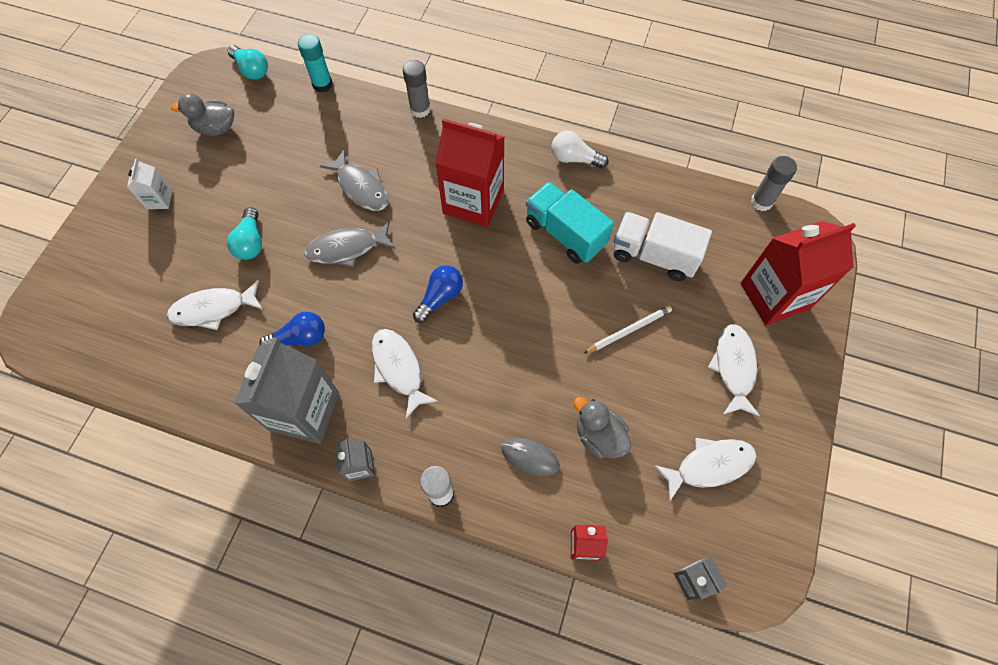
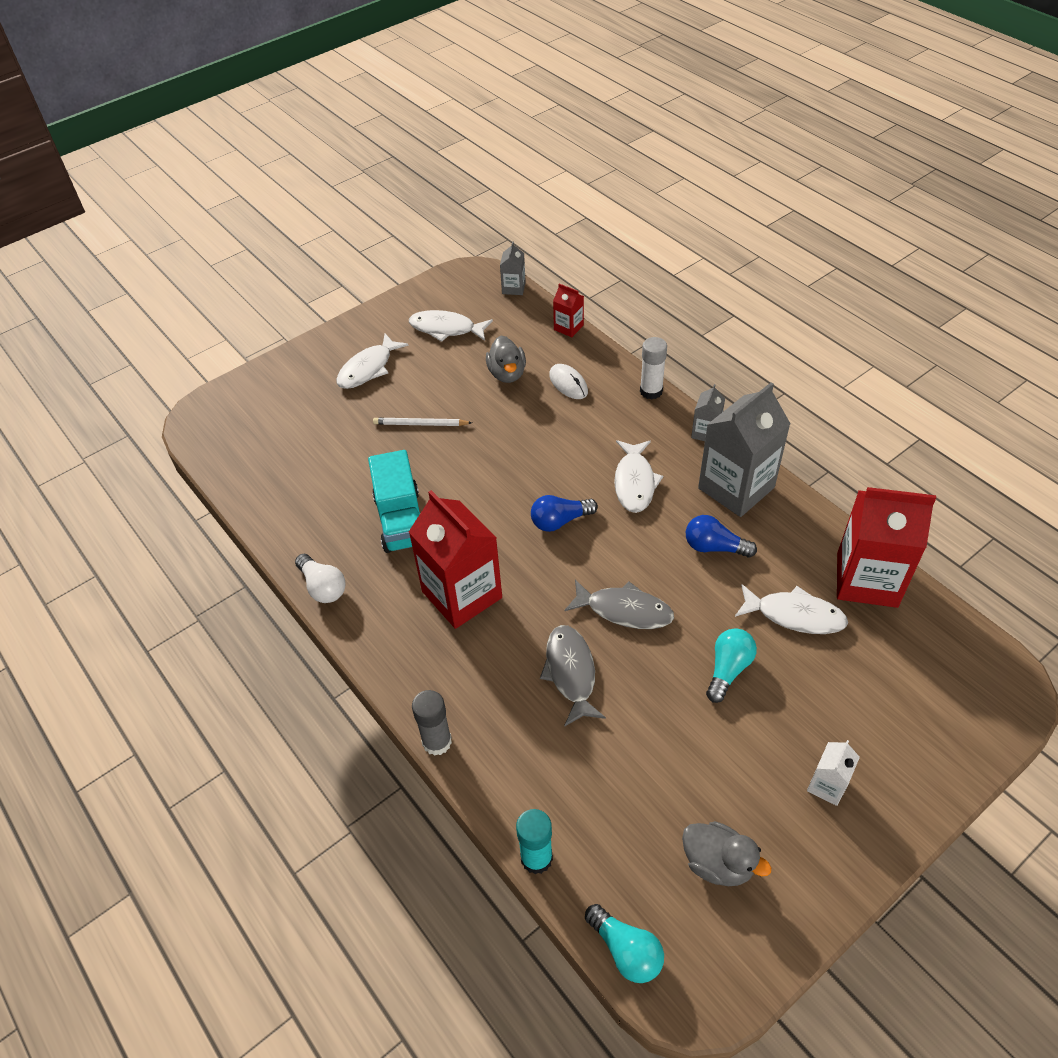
camera: 145 degrees left, 15 degrees down
(251, 70) = (626, 950): turquoise light bulb -> turquoise light bulb turned 150 degrees clockwise
(530, 457) = (568, 383): grey mouse -> white mouse
(653, 256) = (343, 465): white truck -> none
(761, 202) = (205, 462): grey glue stick -> none
(774, 296) = (284, 395): red carton -> red carton (867, 580)

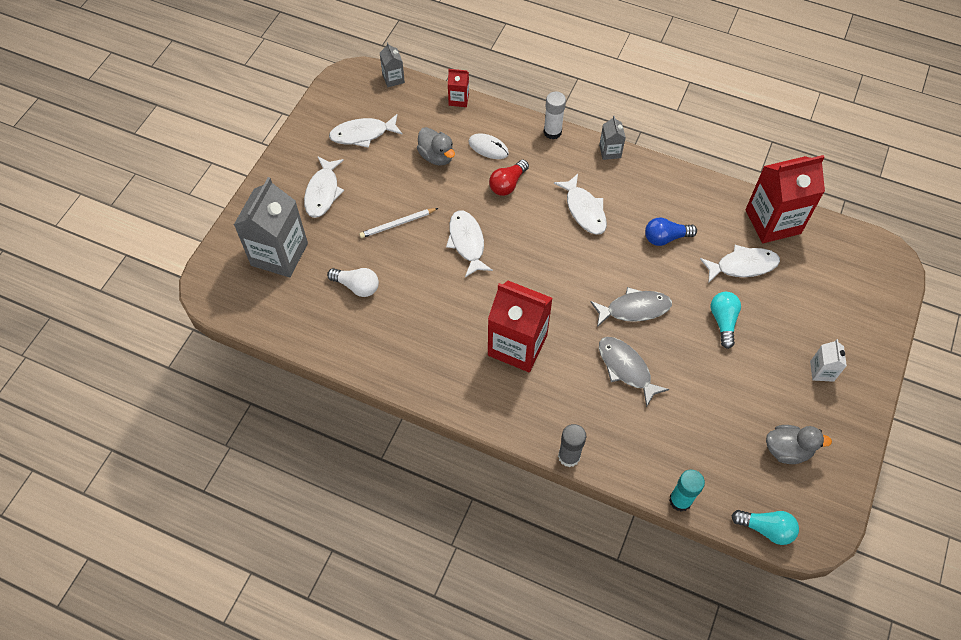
camera: 30 degrees left, 10 degrees up
(323, 587) = (412, 383): white light bulb -> white light bulb (357, 286)
(401, 520) = (435, 307): turquoise truck -> none
(480, 468) = (467, 242): none -> white fish
(560, 521) = (550, 261): blue light bulb -> none
(565, 426) = (507, 184): none -> red light bulb
(736, 488) = (654, 187): grey carton -> grey carton (279, 254)

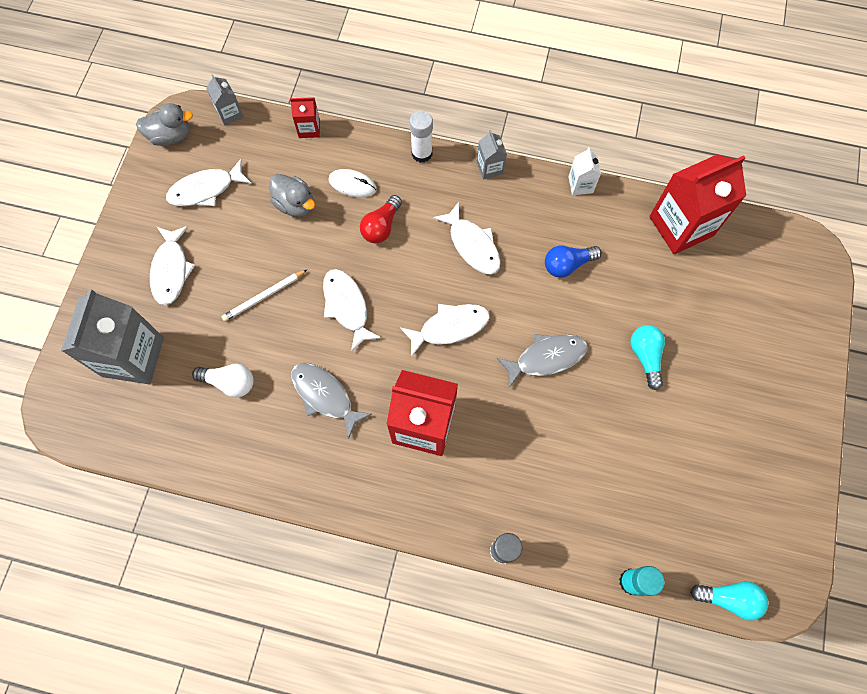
camera: 10 degrees left, 10 degrees up
(626, 368) = (548, 432): grey fish -> grey fish (325, 396)
(742, 266) = (656, 285): white fish -> white fish (450, 327)
(787, 450) = (737, 500): grey duck -> grey duck (171, 136)
(822, 371) = (760, 398): white carton -> white carton (580, 185)

